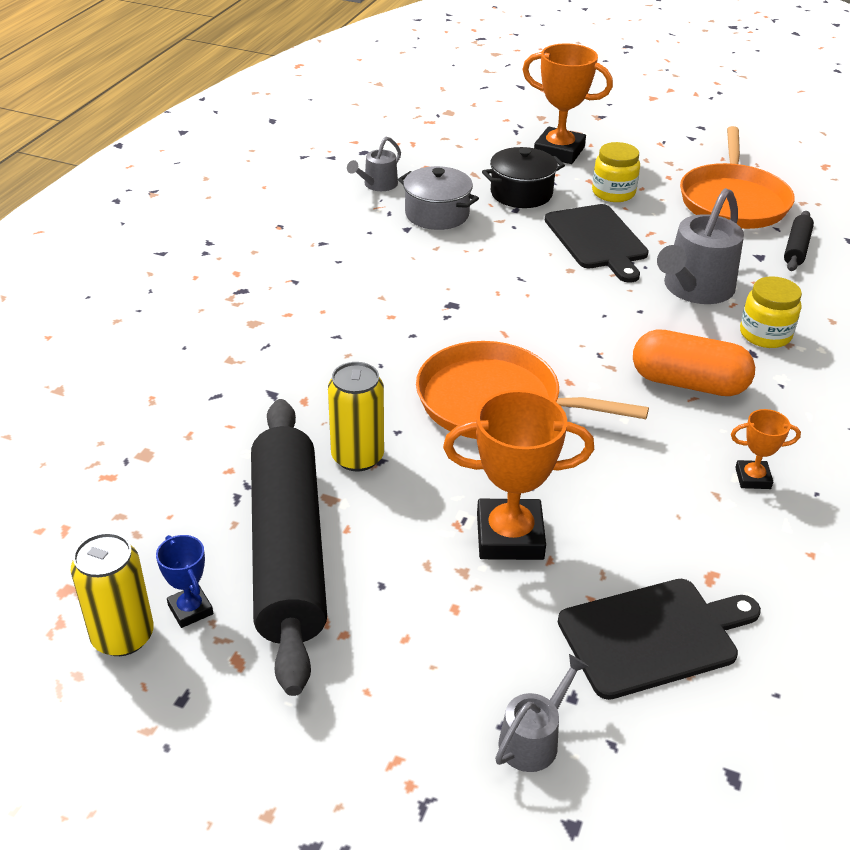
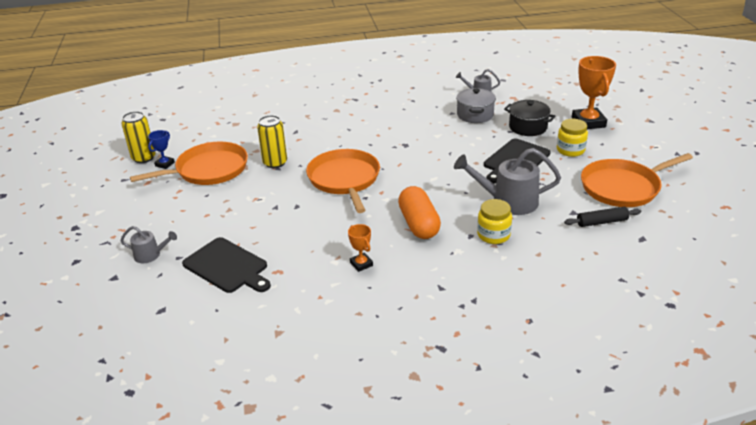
camera: 60 degrees right, 5 degrees down
(287, 551) = (208, 170): black rolling pin -> orange pan
(509, 536) = (259, 212): orange trophy -> none

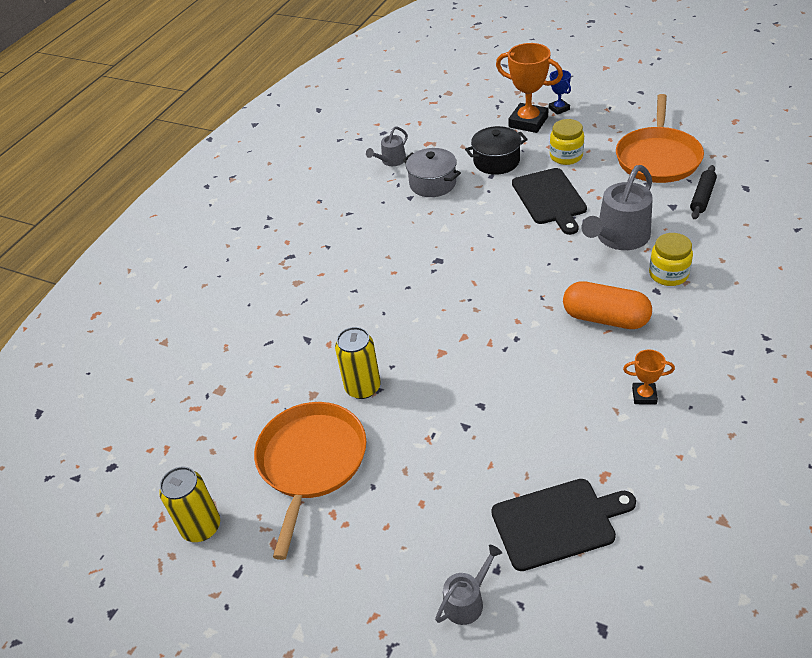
camera: 50 degrees left, 10 degrees up
(165, 164) = (245, 507): blue trophy -> blue trophy (559, 109)
(344, 179) = (463, 340): orange pan -> none

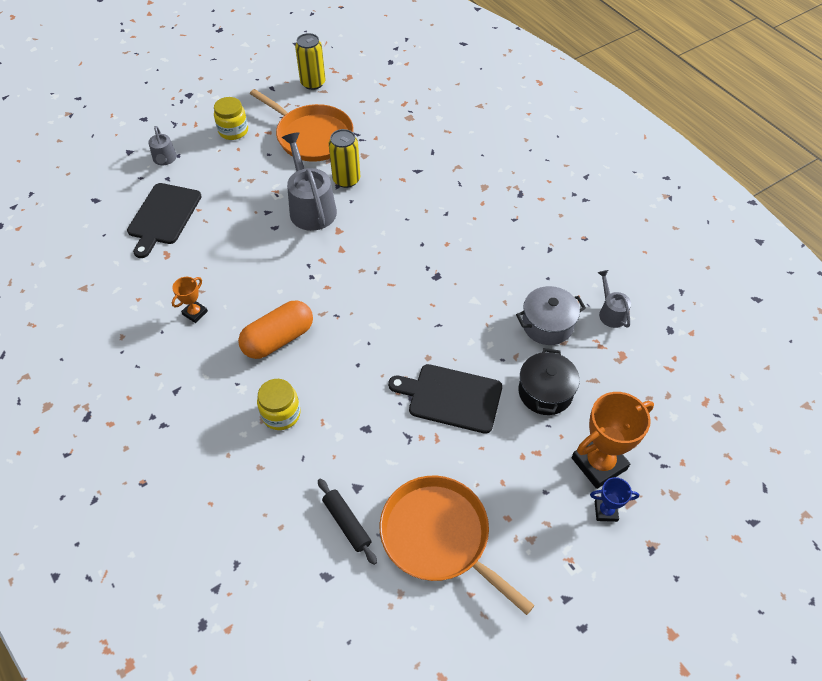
camera: 115 degrees right, 10 degrees up
(566, 156) = (508, 455): yellow jar -> yellow jar (233, 131)
(619, 238) = (354, 412): grey watering can -> grey watering can (310, 207)

